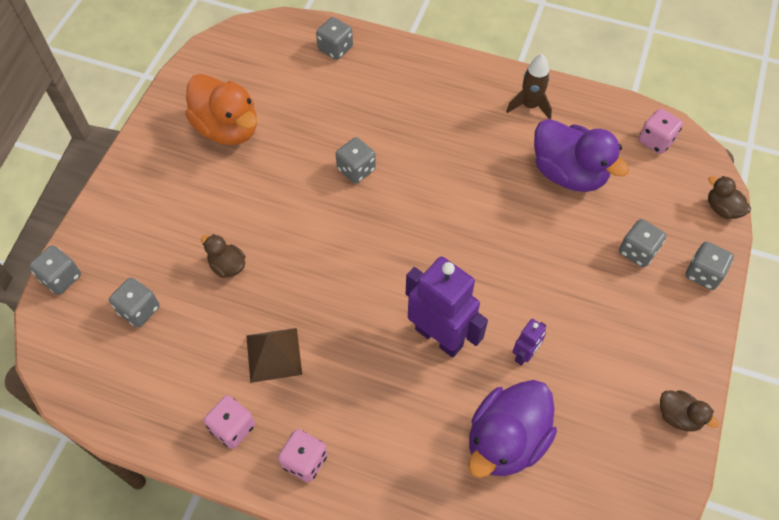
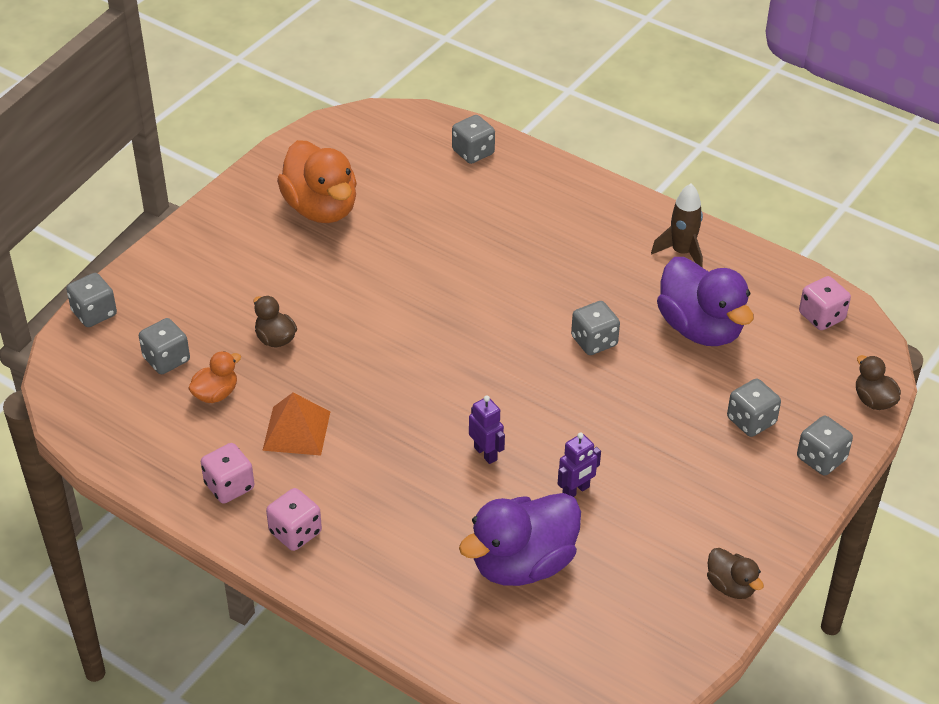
camera: 15 degrees right, 15 degrees down
(192, 334) = (216, 394): none -> orange duck
(273, 354) = (296, 430): brown pyramid -> orange pyramid
(356, 169) = (452, 276): grey dice -> grey dice (594, 341)
(439, 337) = (486, 453): purple robot -> purple robot, size x0.48

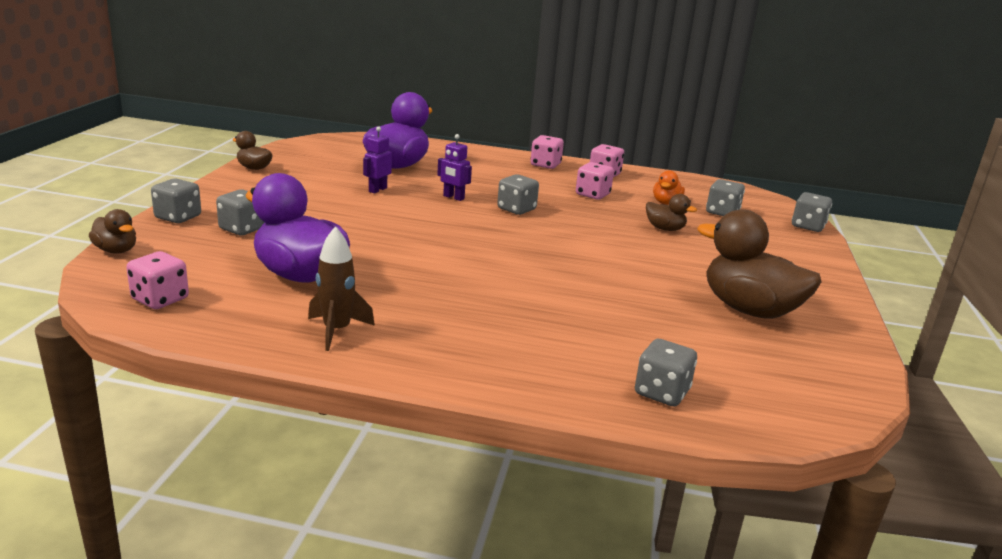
camera: 155 degrees right, 20 degrees down
(296, 430) = (592, 195): orange pyramid -> pink dice
(321, 208) = (749, 310): orange duck -> brown duck
(594, 341) = (403, 255): grey dice -> grey dice (516, 209)

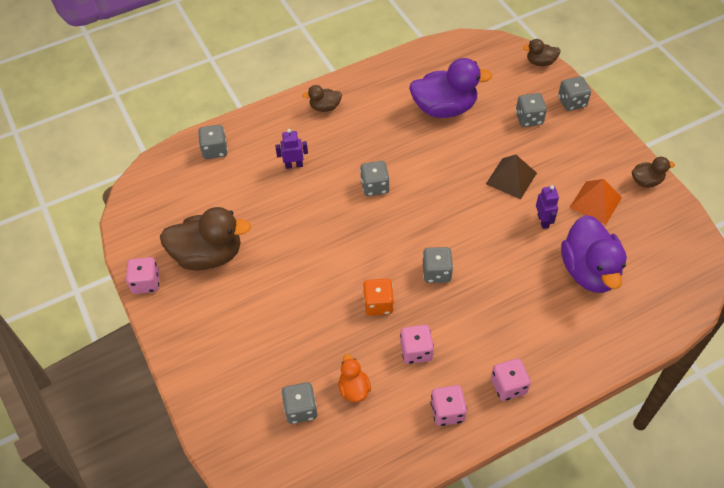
camera: 145 degrees right, 30 degrees up
(160, 299) = (466, 54): pink dice -> pink dice (146, 283)
(317, 178) = (595, 202): none -> orange pyramid
(337, 331) = (377, 89): brown rocket -> none
(350, 213) = (511, 178): none -> brown pyramid
(453, 197) = (490, 253): purple robot -> purple robot (294, 165)
(593, 218) = (378, 304): none -> orange dice
(665, 229) = (321, 331): brown duck -> brown duck (325, 107)
(808, 226) = (221, 443): grey dice -> grey dice (375, 186)

